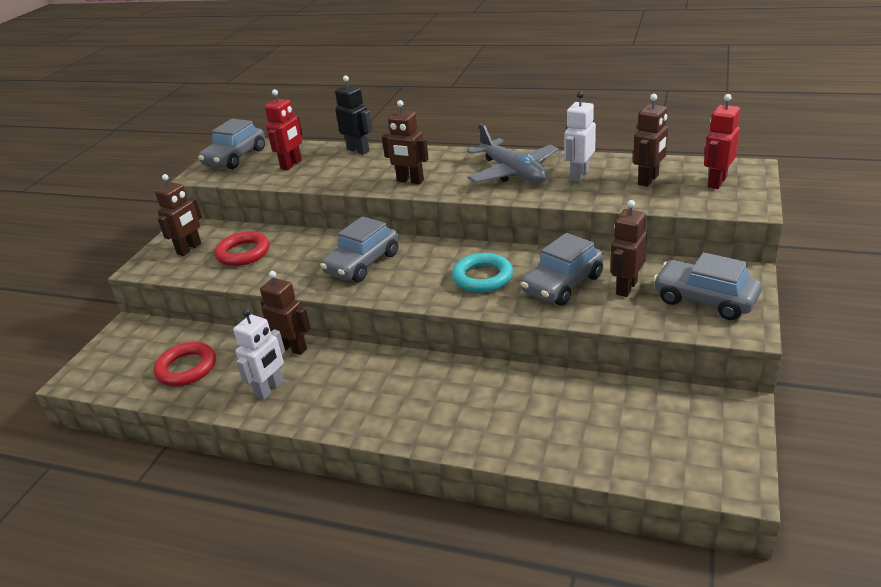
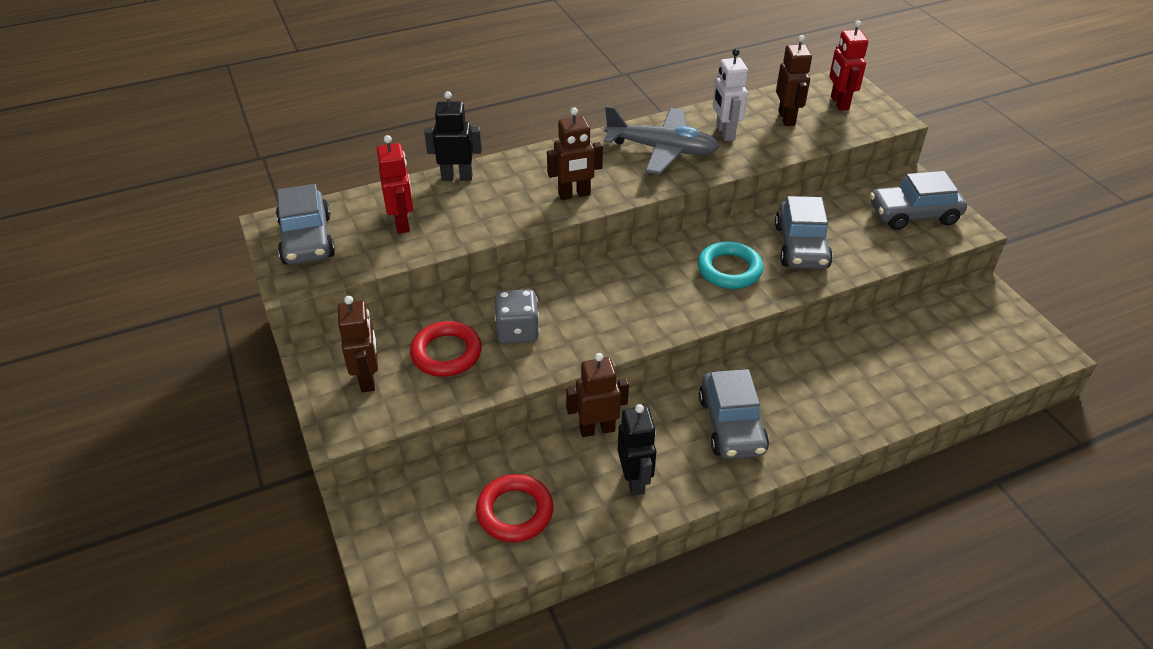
camera: 45 degrees left, 10 degrees up
(270, 389) = (635, 480): white robot -> black robot
(295, 258) = (517, 331): none -> grey dice
(362, 263) = (598, 305): grey car -> grey car (731, 425)
(626, 288) = (850, 228): brown robot -> none

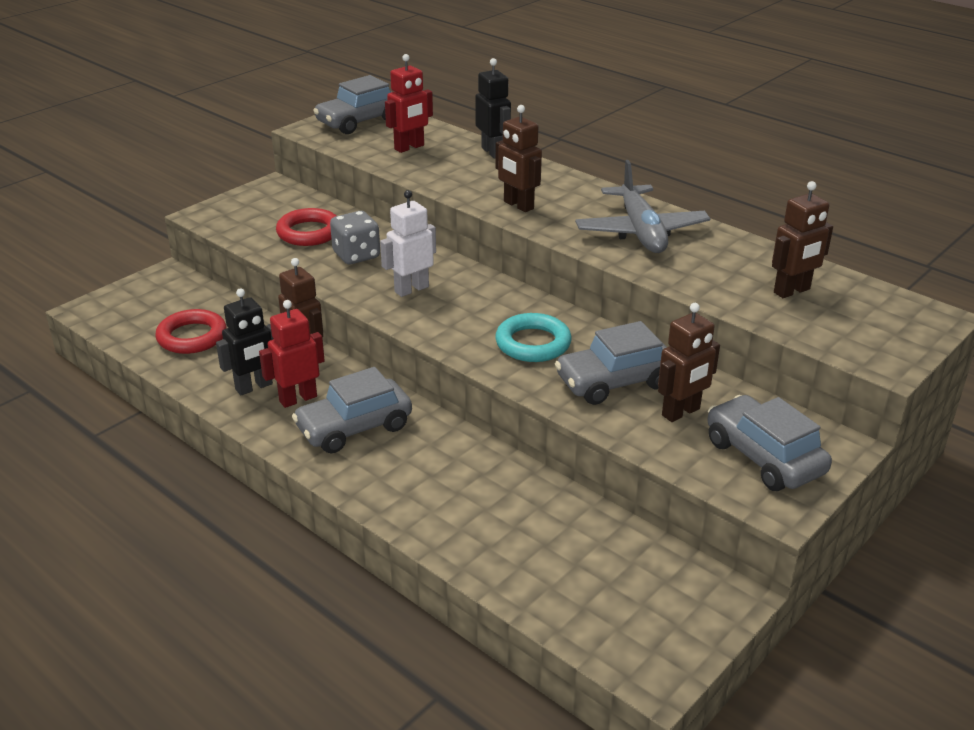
camera: 65 degrees right, 10 degrees down
(368, 379) = (261, 210): brown robot -> brown robot (681, 412)
(724, 133) = (714, 259): white robot -> white robot (411, 289)
(839, 103) = (874, 320): red robot -> red robot (298, 399)

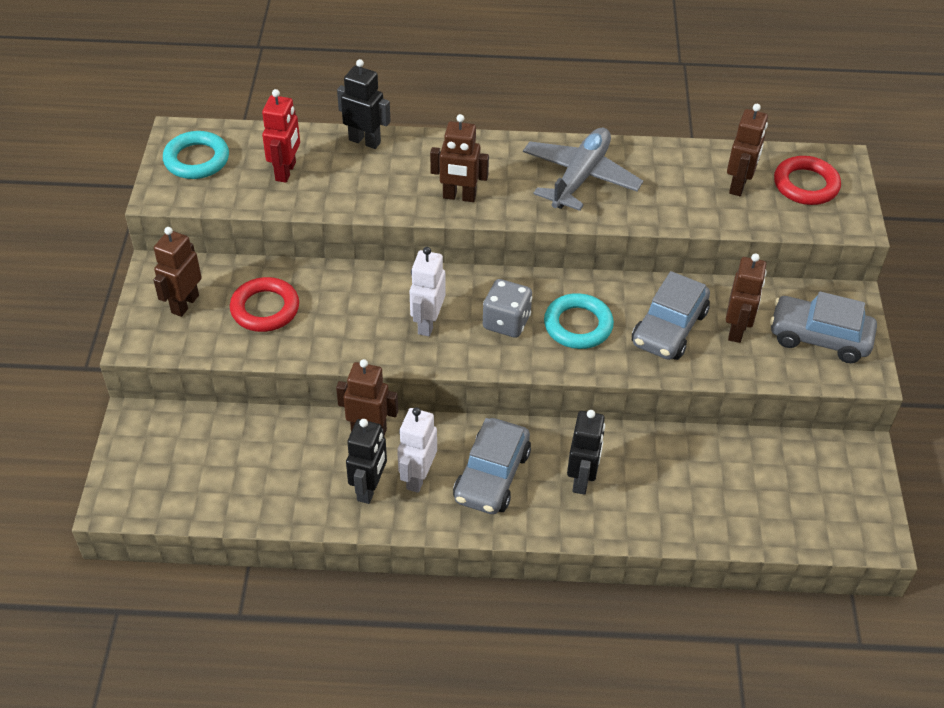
camera: 40 degrees left, 15 degrees up
(192, 337) = (251, 472): red ring -> red ring (805, 185)
(262, 208) = (184, 304): none -> brown robot
(298, 399) = (417, 477): red robot -> white robot
(356, 255) = (338, 312): grey dice -> grey dice (506, 322)
(359, 121) = (196, 160): grey car -> turquoise ring
(423, 469) = (582, 480): none -> black robot
(641, 231) = (580, 177): grey plane -> grey plane turned 105 degrees counterclockwise

